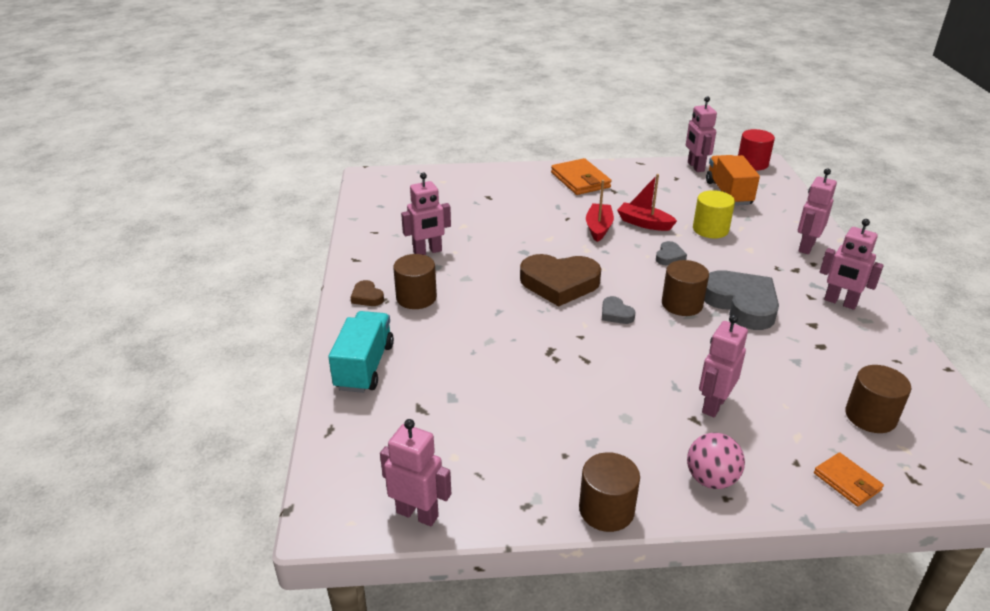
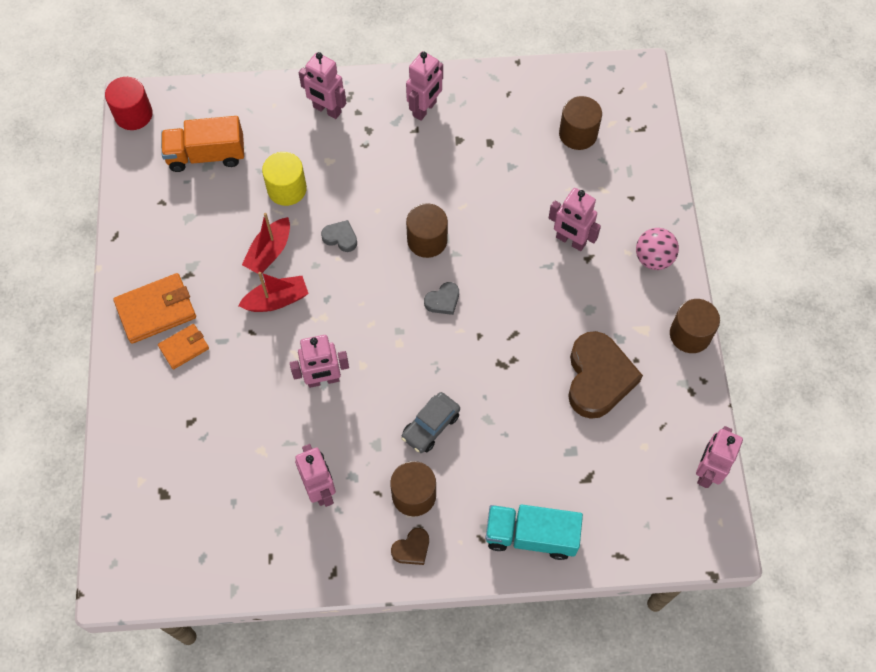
camera: 90 degrees left, 30 degrees up
(482, 307) = (431, 426): none -> grey car
(559, 283) = (389, 349): brown heart -> brown heart (598, 378)
(598, 228) = (276, 300): red boat -> red boat turned 150 degrees clockwise
(695, 167) = (134, 176): pink robot -> pink robot (323, 380)
(741, 304) = (427, 189): grey heart -> none
(847, 481) = (648, 170): orange wallet -> orange wallet (184, 347)

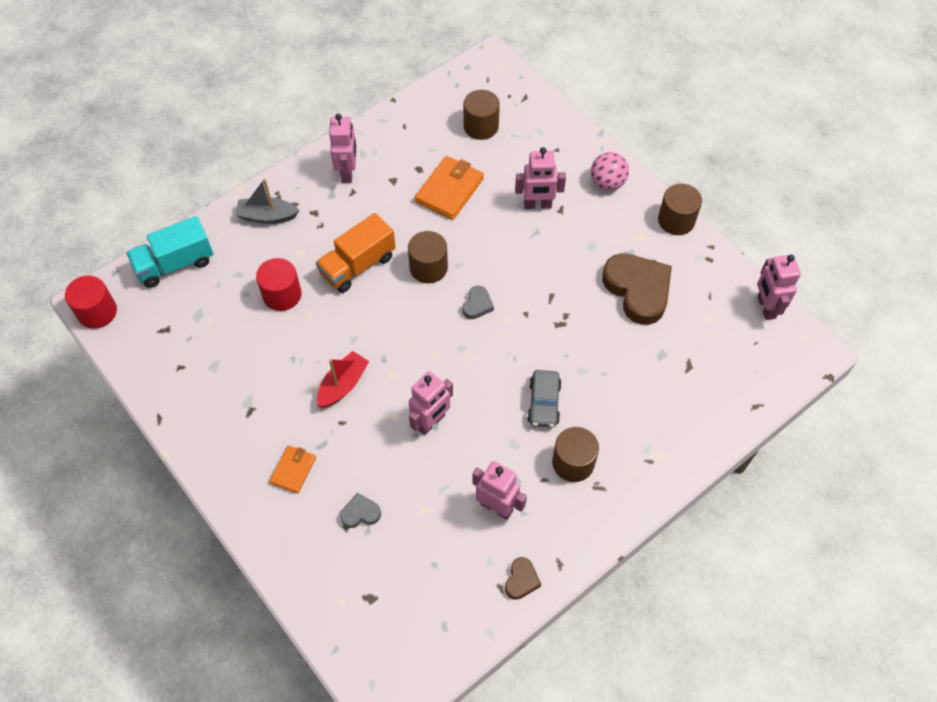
camera: 35 degrees left, 5 degrees down
(156, 310) = (244, 456): orange wallet -> orange wallet (449, 190)
(206, 155) = (190, 307): orange truck -> orange truck (358, 265)
(269, 252) = (306, 351): red boat -> none
(287, 189) = (282, 295): yellow cylinder -> red cylinder
(327, 110) = (267, 216): pink robot -> grey boat
(340, 237) = (357, 306): grey heart -> grey heart (360, 513)
(412, 548) = (604, 503): brown heart -> brown heart (521, 580)
(531, 536) = (683, 434): turquoise truck -> turquoise truck (175, 264)

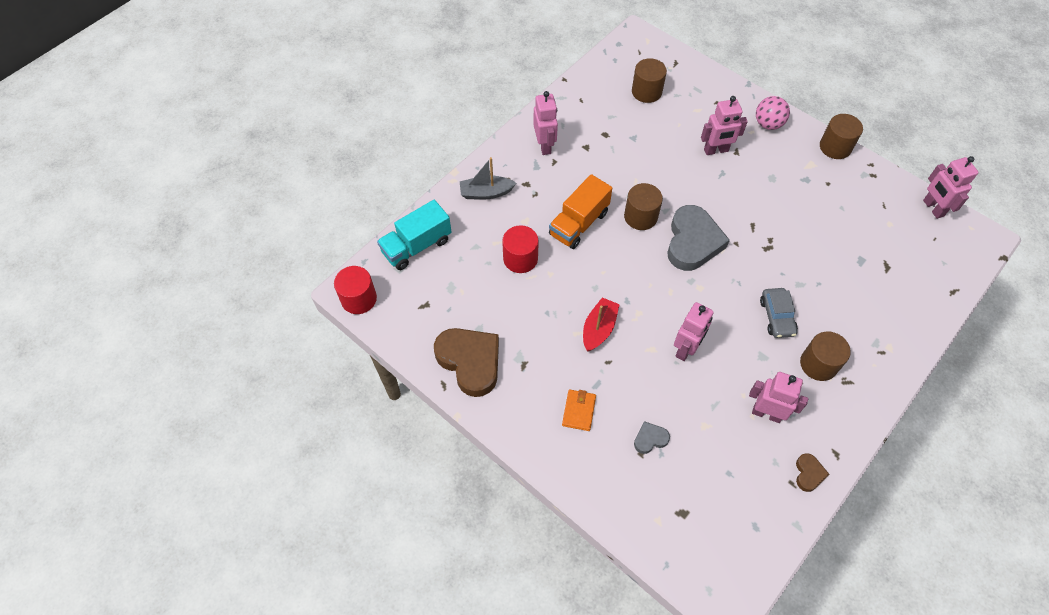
camera: 10 degrees left, 0 degrees up
(449, 190) = (637, 148): orange wallet -> none
(477, 305) = (692, 242): grey heart -> grey heart, size x2.19
(638, 290) = (823, 209): brown heart -> brown heart (470, 362)

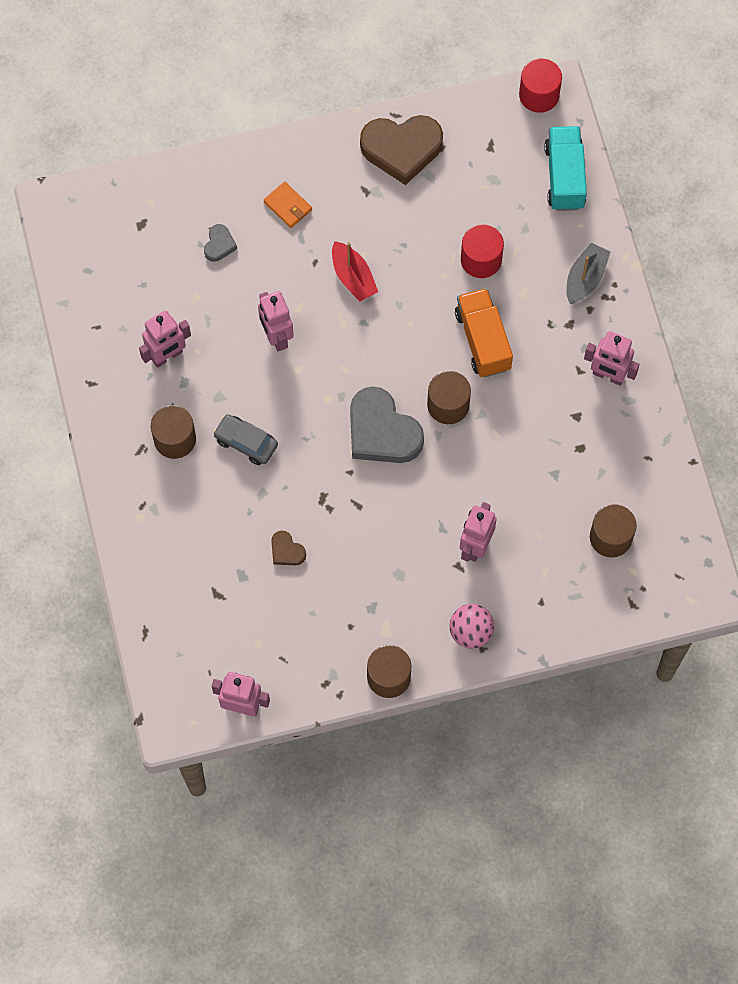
camera: 125 degrees right, 10 degrees up
(808, 474) = (93, 346): brown heart -> brown heart (286, 551)

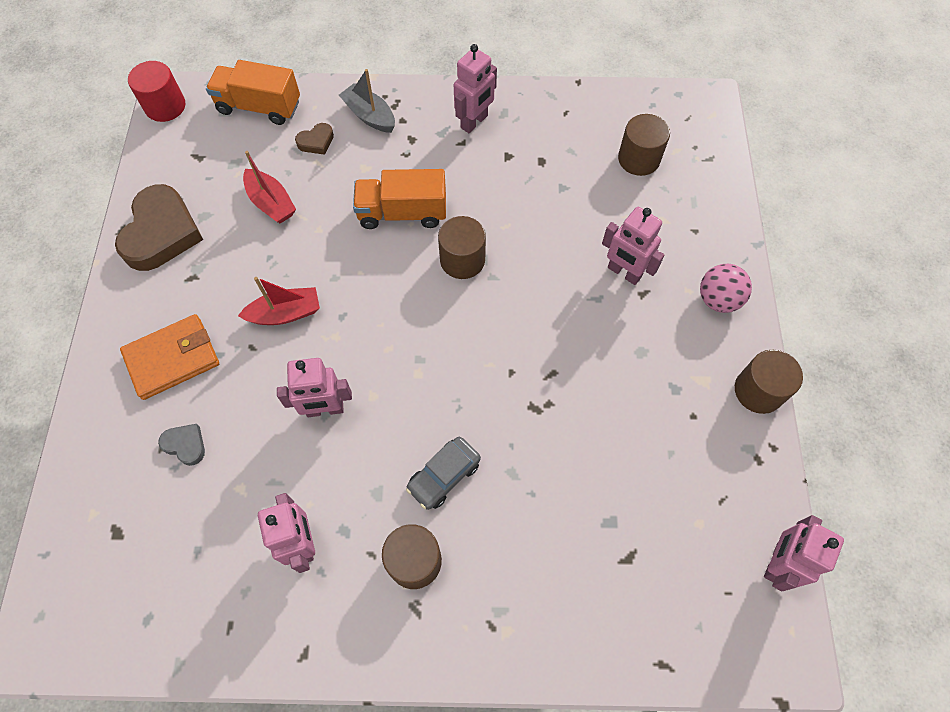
camera: 75 degrees left, 5 degrees down
(286, 551) = (590, 463): brown heart -> brown heart (316, 141)
(288, 206) = (172, 358): orange wallet -> orange wallet, size x1.68
(382, 431) = (473, 328): grey heart -> none
(459, 226) = (271, 203): none -> red boat
(481, 259) = (315, 193): red cylinder -> none
(564, 177) = (259, 107): turquoise truck -> orange truck

